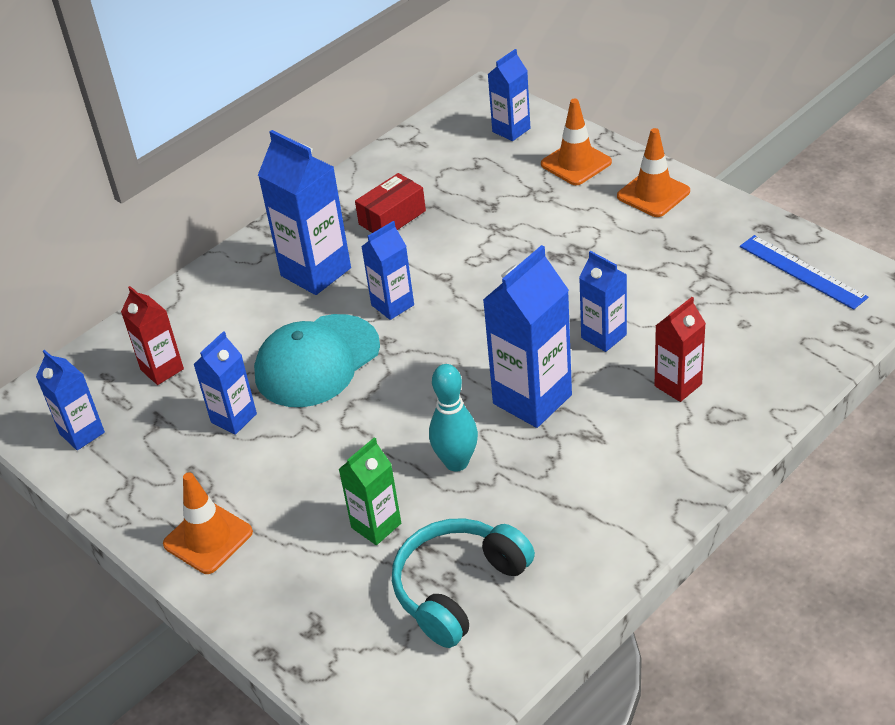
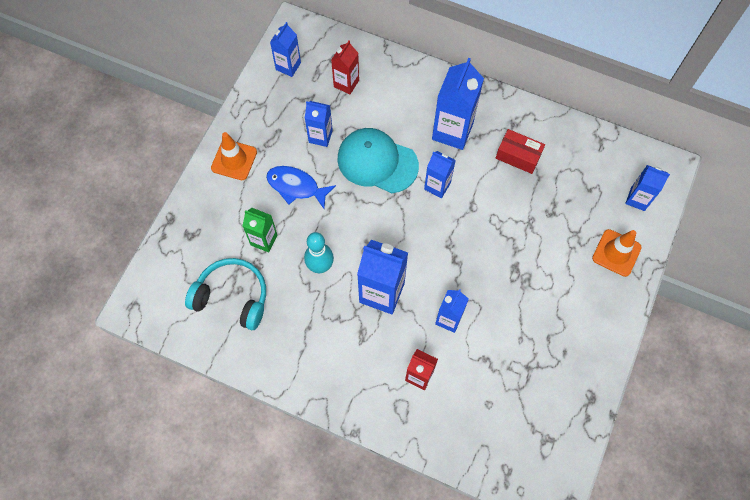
camera: 65 degrees right, 25 degrees up
(304, 465) = (296, 186): none -> blue fish
(653, 194) = (601, 313): orange traffic cone -> none
(802, 271) = (553, 433): blue ruler -> none

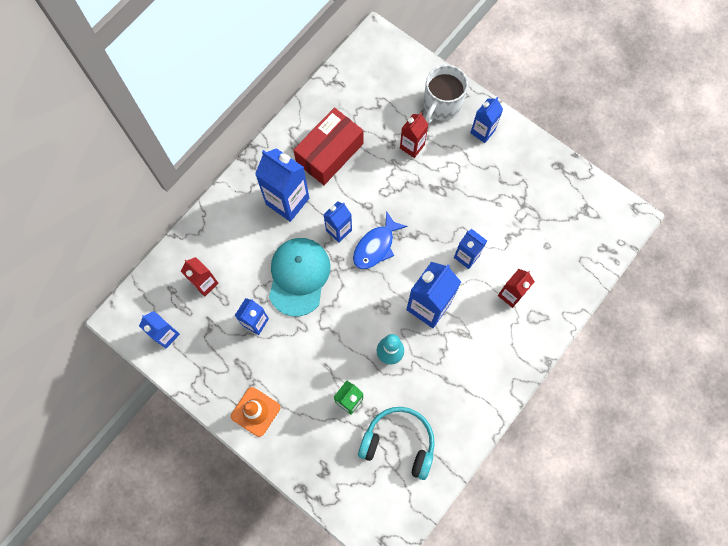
camera: 75 degrees left, 5 degrees up
(232, 297) = (399, 443): turquoise headphones -> turquoise headphones turned 75 degrees clockwise
(296, 186) = (302, 358): blue fish -> blue fish (376, 246)
(377, 162) = (298, 276): turquoise cap -> turquoise cap turned 150 degrees clockwise
(518, 156) = (329, 153): red box -> red box, size x1.63
(555, 234) = (412, 146): none -> red carton
(616, 253) = (441, 105): orange traffic cone -> white mug
(637, 199) = (398, 72): blue carton -> blue carton (482, 131)

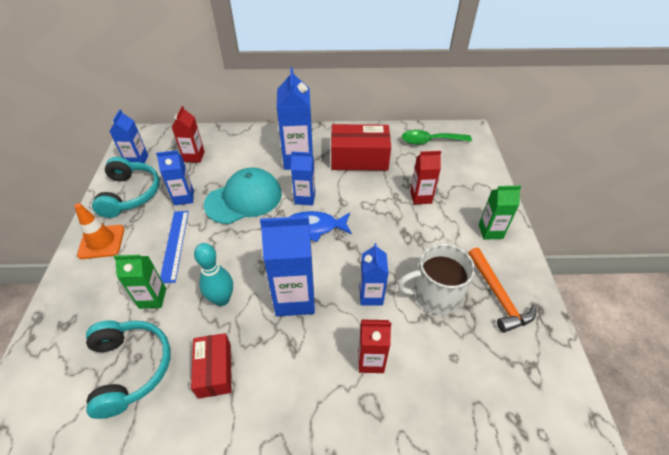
camera: 50 degrees right, 25 degrees down
(212, 363) = (130, 194): none -> turquoise headphones
(307, 358) = (175, 245): none -> blue ruler
(358, 81) = (429, 141): none -> green spoon
(441, 105) = (475, 193): white mug -> white mug (435, 294)
(442, 391) = (215, 370): none -> red box
(482, 131) = (490, 231): blue carton -> green carton
(531, 179) = (498, 295): none -> orange hammer

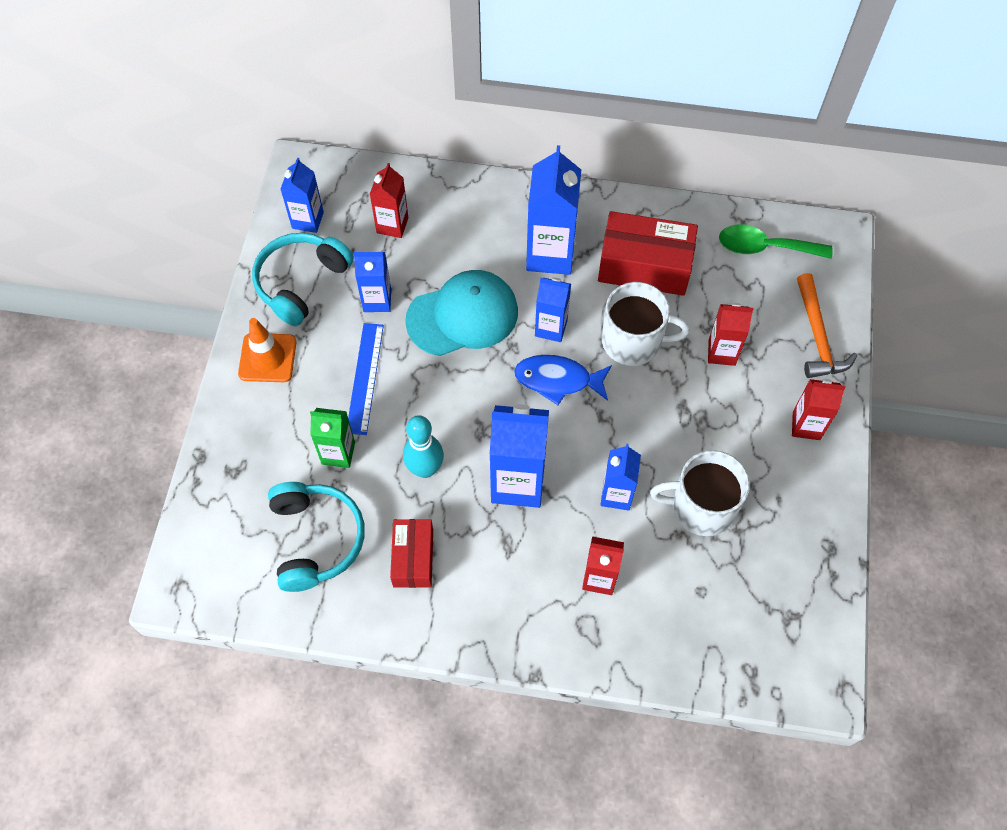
camera: 10 degrees right, 15 degrees up
(130, 194) = (301, 282): turquoise headphones -> turquoise headphones turned 150 degrees counterclockwise
(361, 198) = (633, 341): none -> white mug
(490, 231) = (806, 425): green carton -> red carton
(498, 295) = (783, 522): orange hammer -> orange hammer (817, 336)

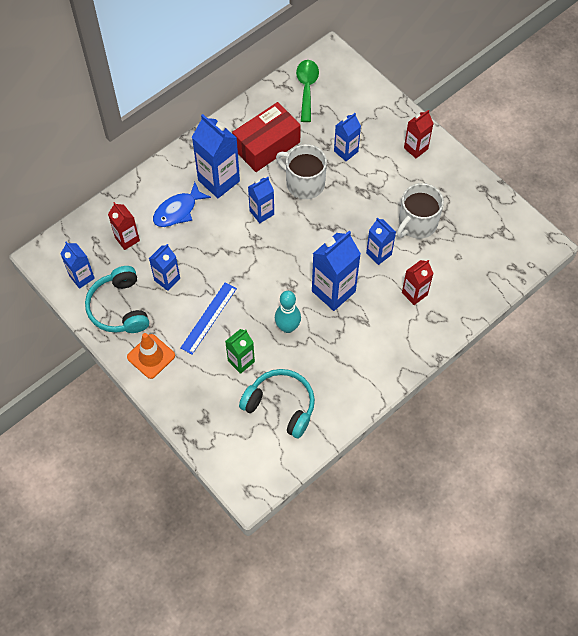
camera: 50 degrees left, 0 degrees up
(365, 378) = (208, 318): blue ruler -> blue ruler turned 75 degrees clockwise
(413, 558) = (332, 367): red box -> none
(462, 316) = (216, 246): turquoise cap -> none
(557, 380) = (294, 232): blue fish -> blue fish (178, 211)
(633, 341) = (304, 183): white mug -> white mug turned 105 degrees counterclockwise
(721, 352) = (346, 151): red carton -> blue carton
(764, 247) = (307, 88): green spoon -> green spoon turned 135 degrees clockwise
(817, 336) = (375, 106): orange hammer -> none

